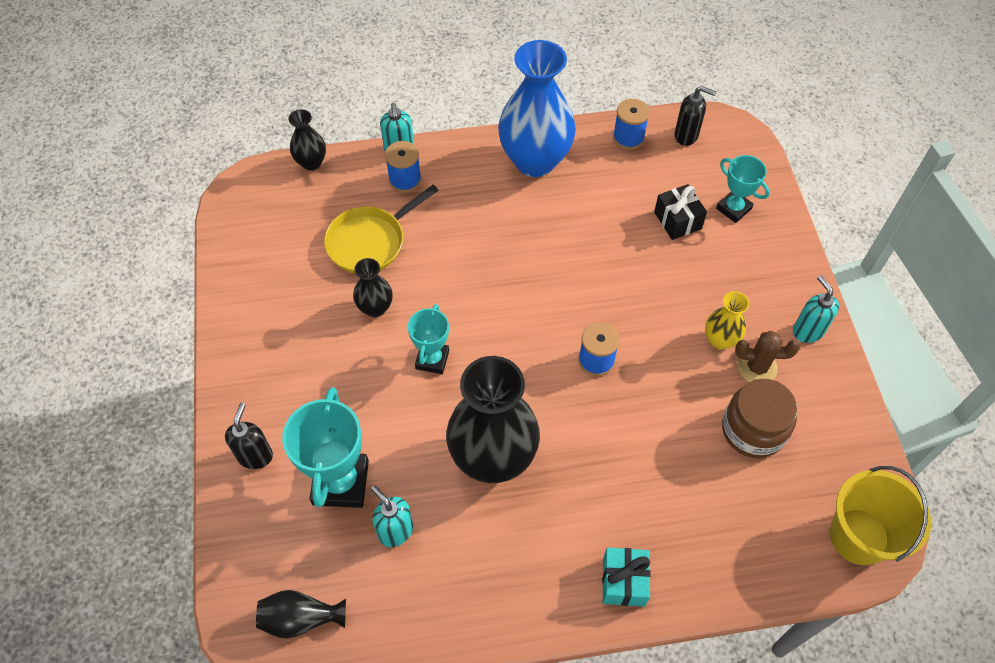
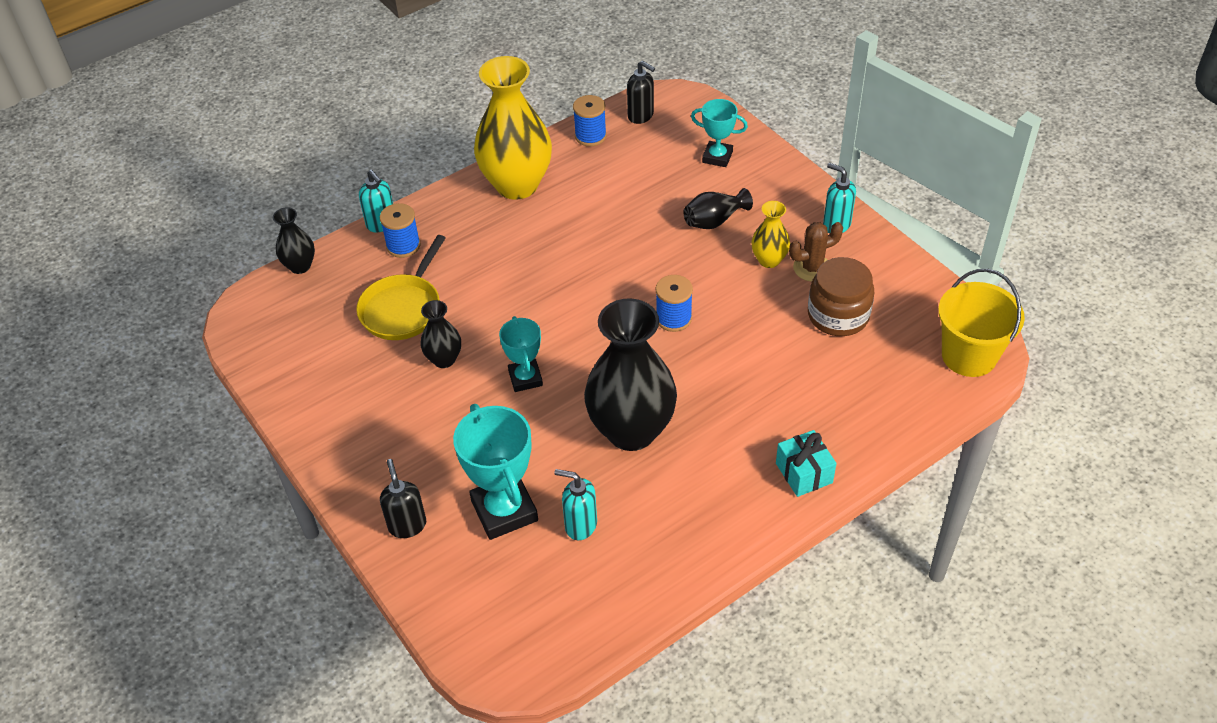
camera: 25 degrees left, 10 degrees down
(301, 619) = (539, 632): black vase -> black vase (714, 221)
(535, 160) = (517, 185): blue vase -> yellow vase
(677, 220) = (675, 184): black gift -> none
(686, 135) = (641, 116): black soap dispenser -> black soap dispenser turned 45 degrees clockwise

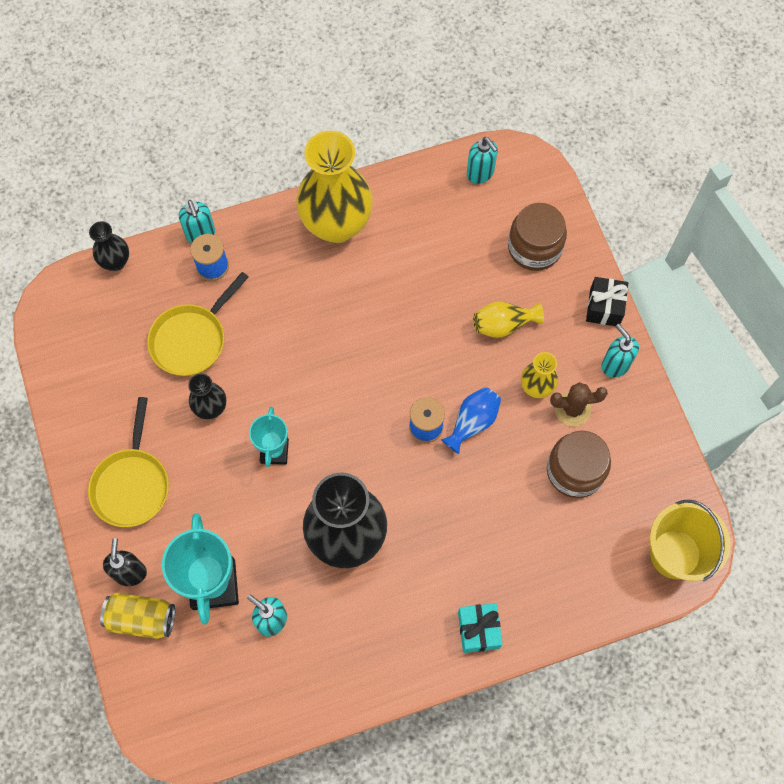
camera: 15 degrees right, 20 degrees up
(382, 446) = (132, 484): none -> yellow pan
(435, 564) = (141, 618): none -> yellow can
(590, 136) = (424, 185): blue spool -> none
(641, 116) = (480, 173): black soap dispenser -> turquoise soap dispenser
(714, 221) = (503, 325): black vase -> yellow vase
(717, 157) = (534, 248): turquoise trophy -> brown jar
(719, 303) = (472, 422): none -> blue vase
(805, 184) = (604, 307): none -> black gift

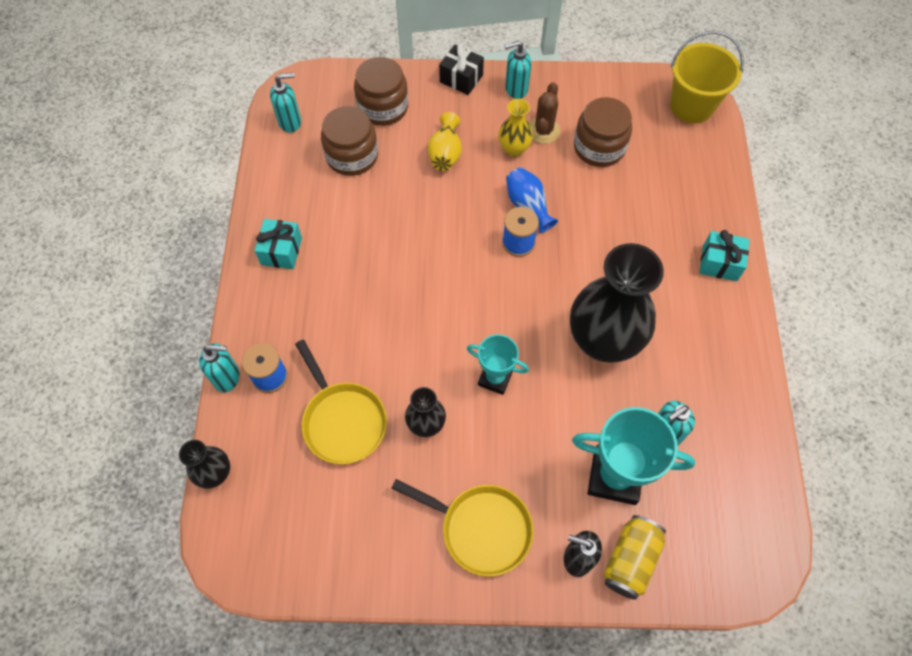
camera: 70 degrees left, 5 degrees down
(336, 225) = (281, 251): yellow vase -> turquoise gift
(464, 242) = (352, 156): none -> brown jar

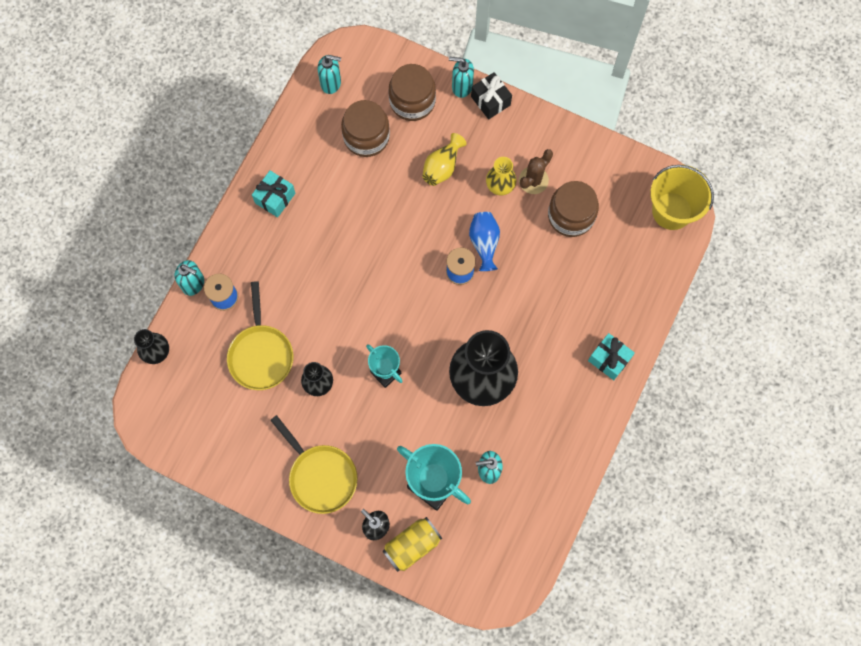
camera: 25 degrees right, 10 degrees up
(516, 89) = (531, 131): turquoise soap dispenser -> turquoise soap dispenser (461, 87)

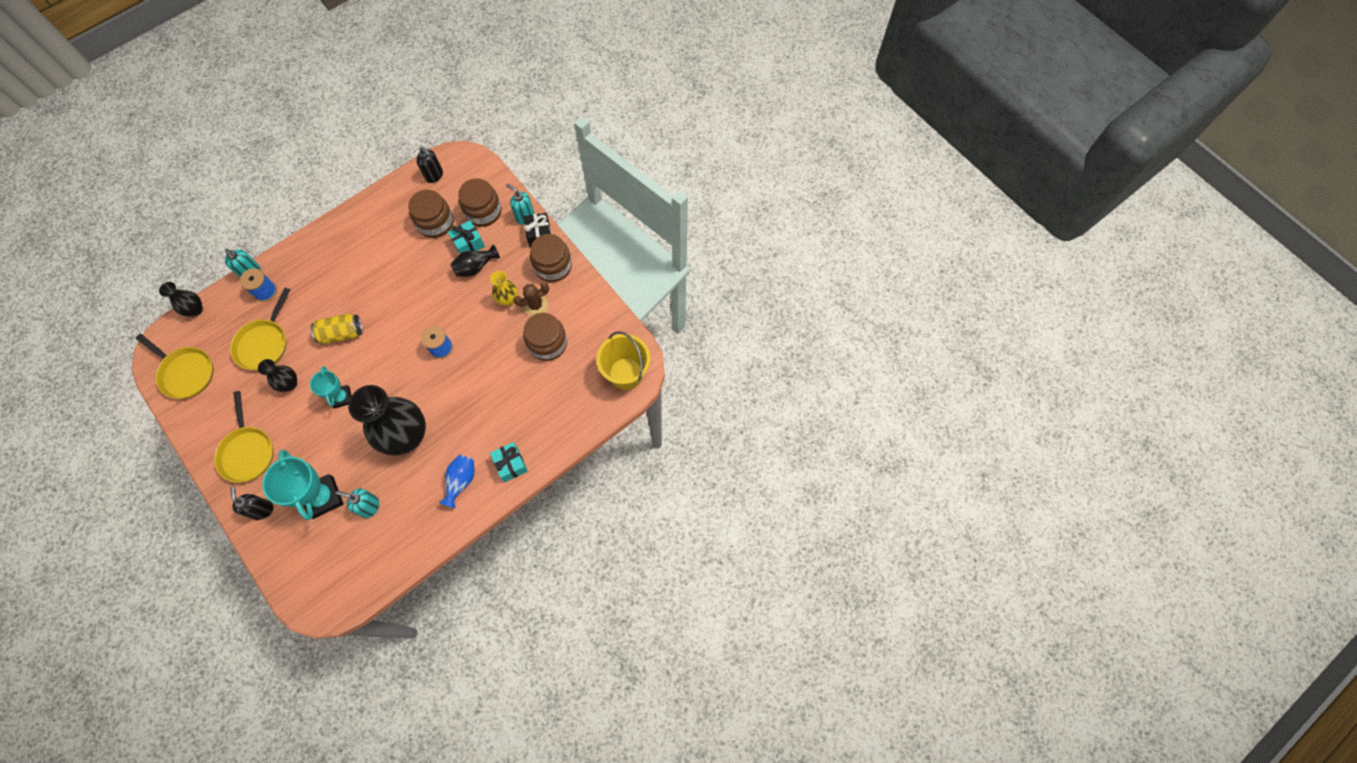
camera: 25 degrees right, 5 degrees down
(193, 425) = (185, 372): none -> yellow pan
(275, 198) = (345, 238): turquoise gift -> turquoise gift (468, 244)
(331, 83) = (434, 175): turquoise soap dispenser -> black soap dispenser
(412, 545) = (278, 537): yellow can -> yellow can (341, 333)
(442, 167) = (475, 267): yellow vase -> black vase
(484, 243) = (471, 335): blue vase -> blue vase (461, 481)
(526, 129) = (553, 266): none -> brown jar

